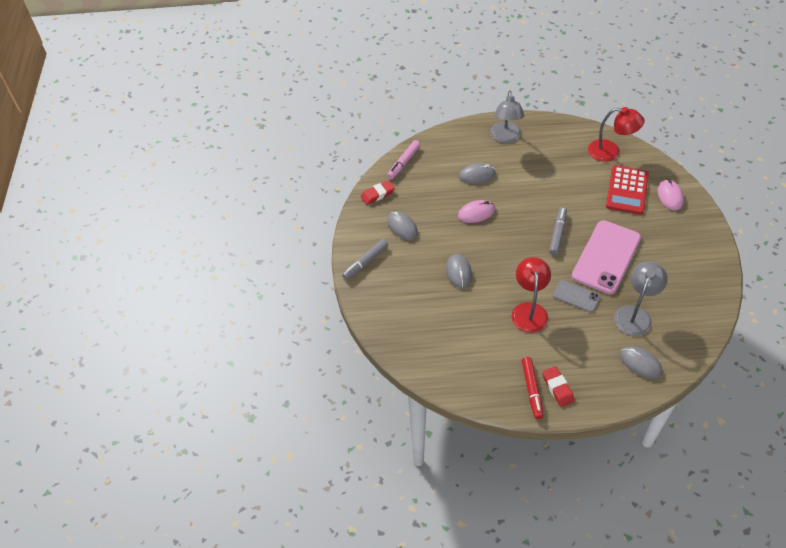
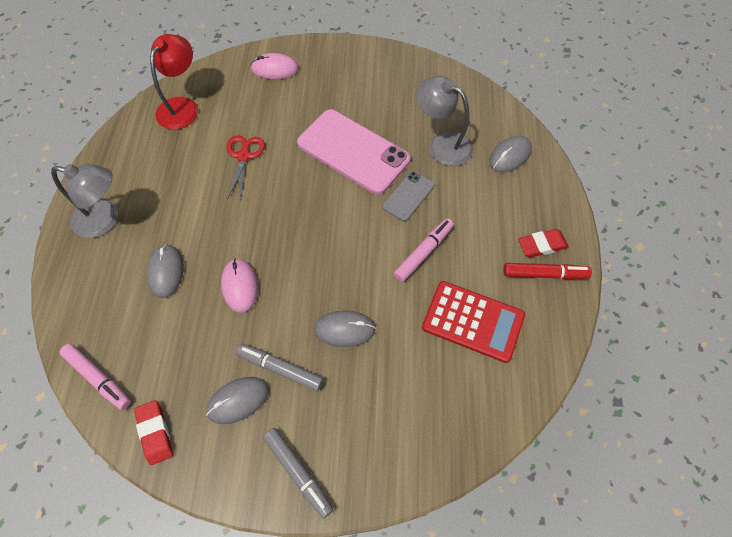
camera: 85 degrees left, 10 degrees up
(529, 310) = (423, 252): red lamp -> pink marker
(557, 234) = (304, 194): grey marker -> grey marker (280, 369)
(578, 194) = (244, 156): none -> red scissors
(627, 190) = (252, 106): red calculator -> red calculator (473, 321)

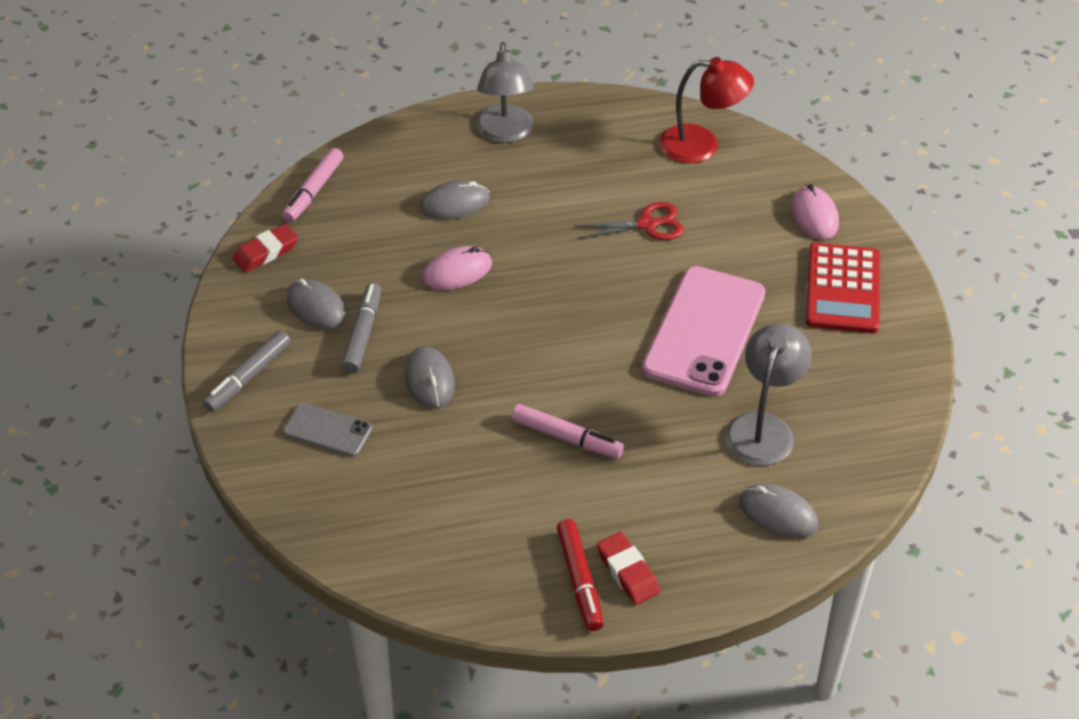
camera: 75 degrees right, 15 degrees down
(408, 196) = (653, 405): grey phone -> grey phone (327, 430)
(473, 321) = (479, 507): red calculator -> red calculator (843, 289)

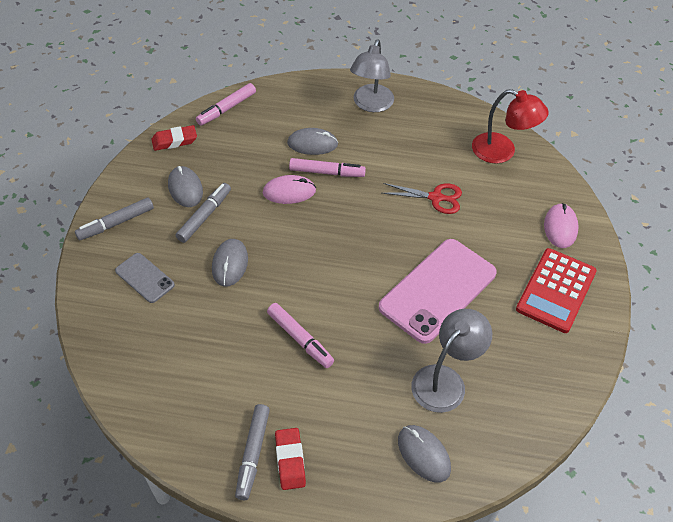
camera: 20 degrees right, 5 degrees up
(493, 234) = (327, 172): none -> pink marker
(579, 580) = (253, 454): red marker -> grey marker

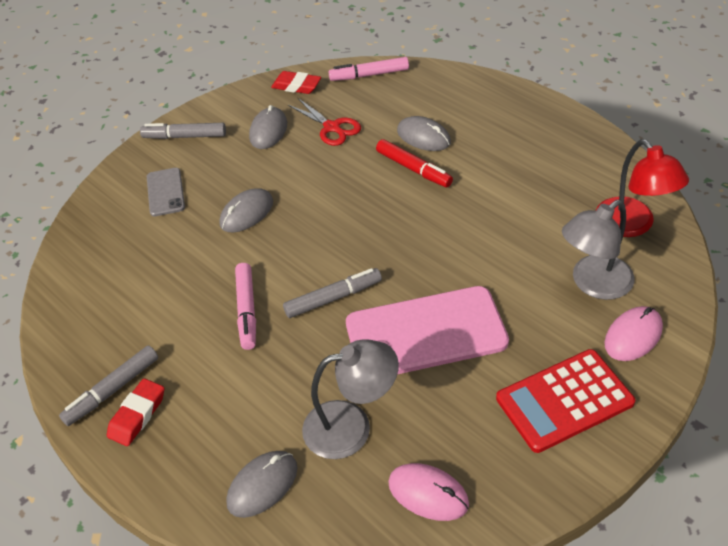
camera: 40 degrees right, 5 degrees down
(204, 216) = (263, 162): grey marker -> grey marker (333, 298)
(289, 192) = (360, 172): pink mouse -> pink mouse (428, 493)
(327, 172) = (413, 169): pink marker -> red marker
(371, 105) = (519, 122): grey lamp -> grey lamp (593, 284)
(423, 454) = (262, 485): grey mouse -> grey mouse turned 45 degrees clockwise
(435, 198) = (508, 240): red scissors -> red scissors (332, 127)

